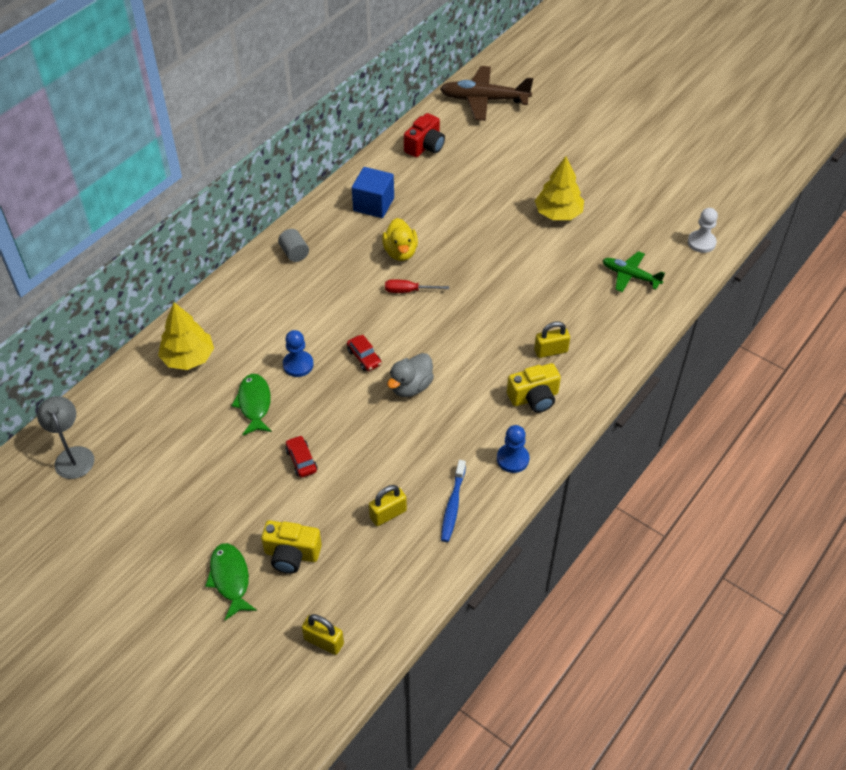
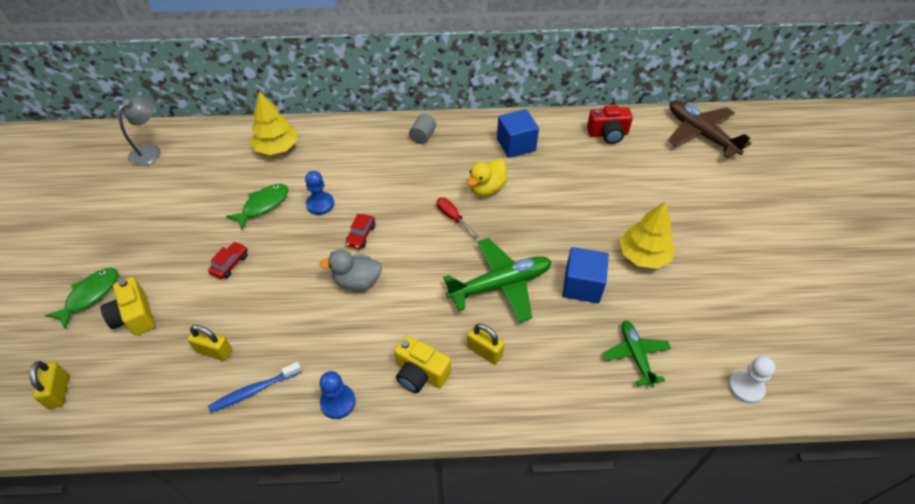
camera: 50 degrees right, 0 degrees up
(503, 305) = (500, 285): none -> green plane
(549, 263) = (582, 286): none -> blue cube

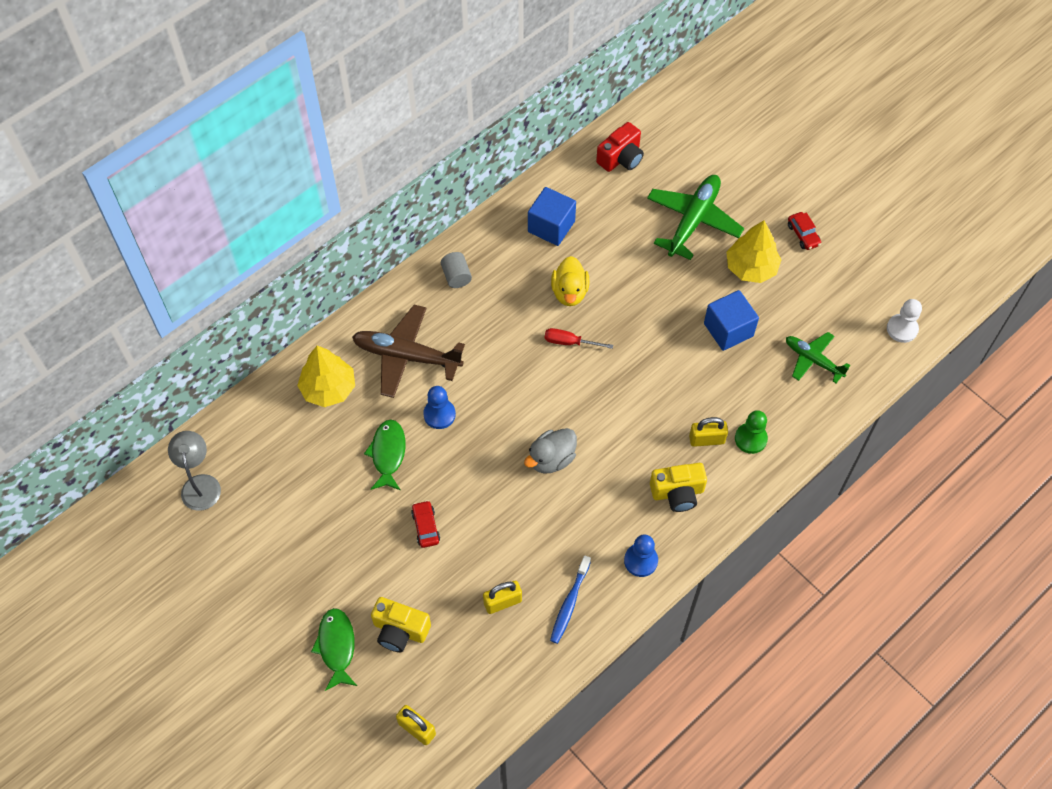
camera: 40 degrees left, 10 degrees up
(361, 235) = (509, 416): red car -> red car (803, 235)
(500, 285) = (667, 375): green plane -> green plane (693, 220)
(521, 377) = (750, 439): none -> green pawn
(700, 134) = (698, 104): brown plane -> brown plane (406, 356)

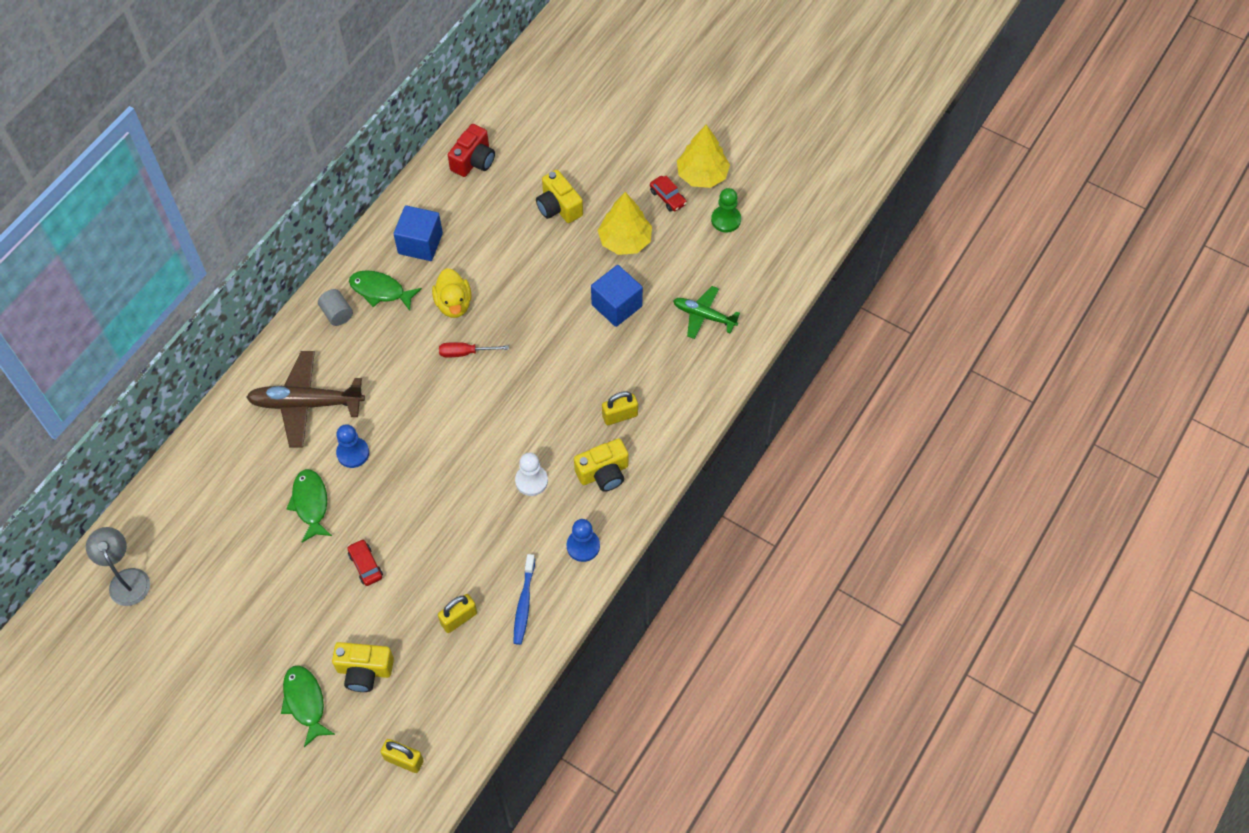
camera: 15 degrees left, 0 degrees up
(328, 388) = (234, 454): yellow tree -> yellow tree (702, 175)
(502, 264) = (380, 291): none -> green fish
(551, 459) = (474, 470): grey duck -> none
(693, 220) = (558, 207): green plane -> yellow camera
(750, 439) = (661, 405): green pawn -> green pawn (726, 220)
(902, 329) = (781, 267): white pawn -> white pawn (531, 481)

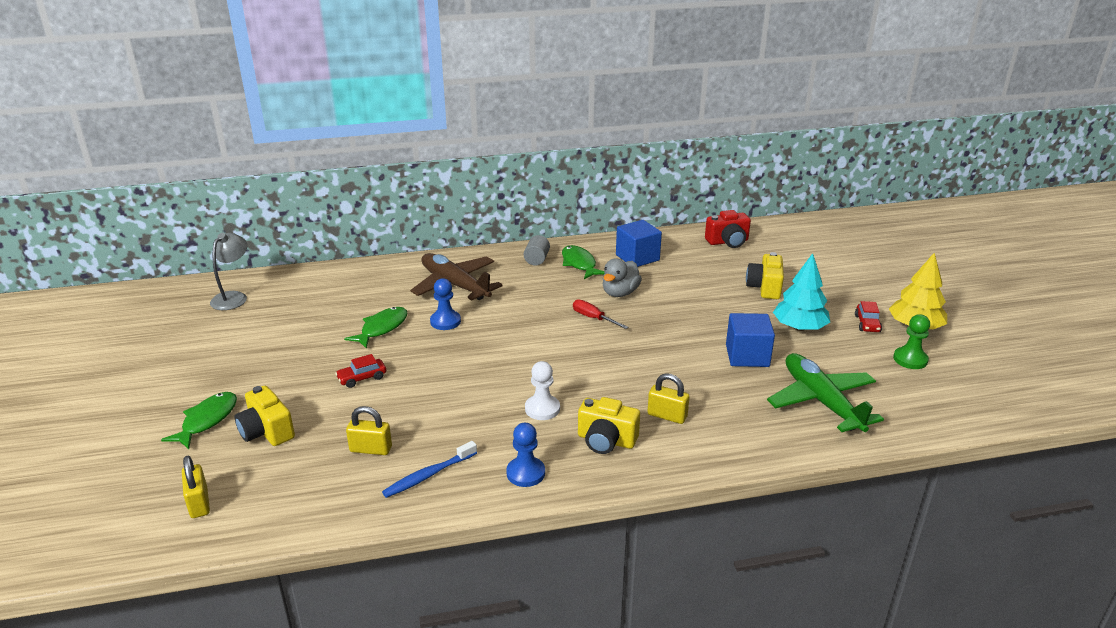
camera: 45 degrees right, 30 degrees down
(365, 565) = (362, 378): red car -> red car turned 135 degrees counterclockwise
(454, 304) = (620, 293): yellow duck -> grey duck
(625, 240) = (799, 327): yellow tree -> turquoise tree
(704, 316) = (821, 401): green plane -> green plane, size x1.64

